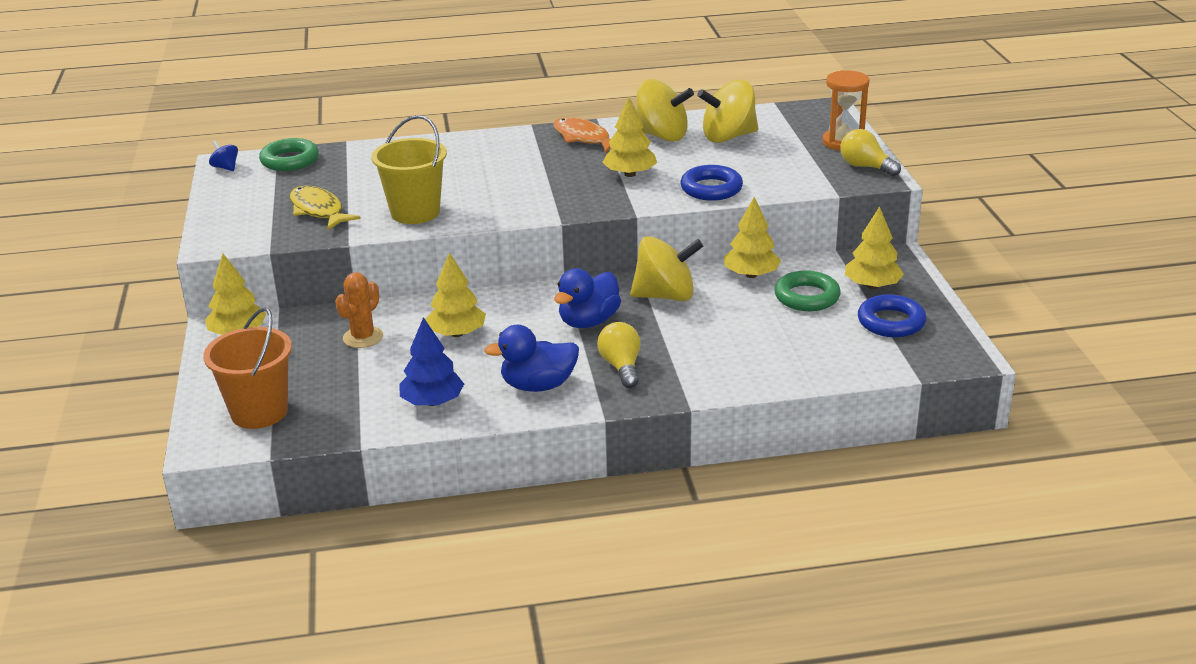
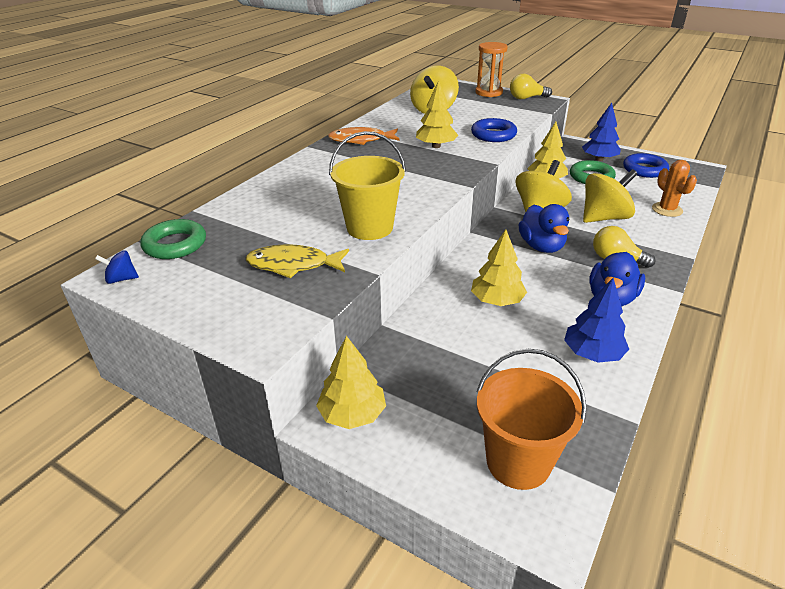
camera: 50 degrees left, 5 degrees up
(363, 337) = (449, 346): orange cactus -> orange cactus (667, 210)
(661, 136) = (399, 122): yellow spinning top -> yellow spinning top (604, 218)
(872, 286) = (599, 159): yellow tree -> blue tree

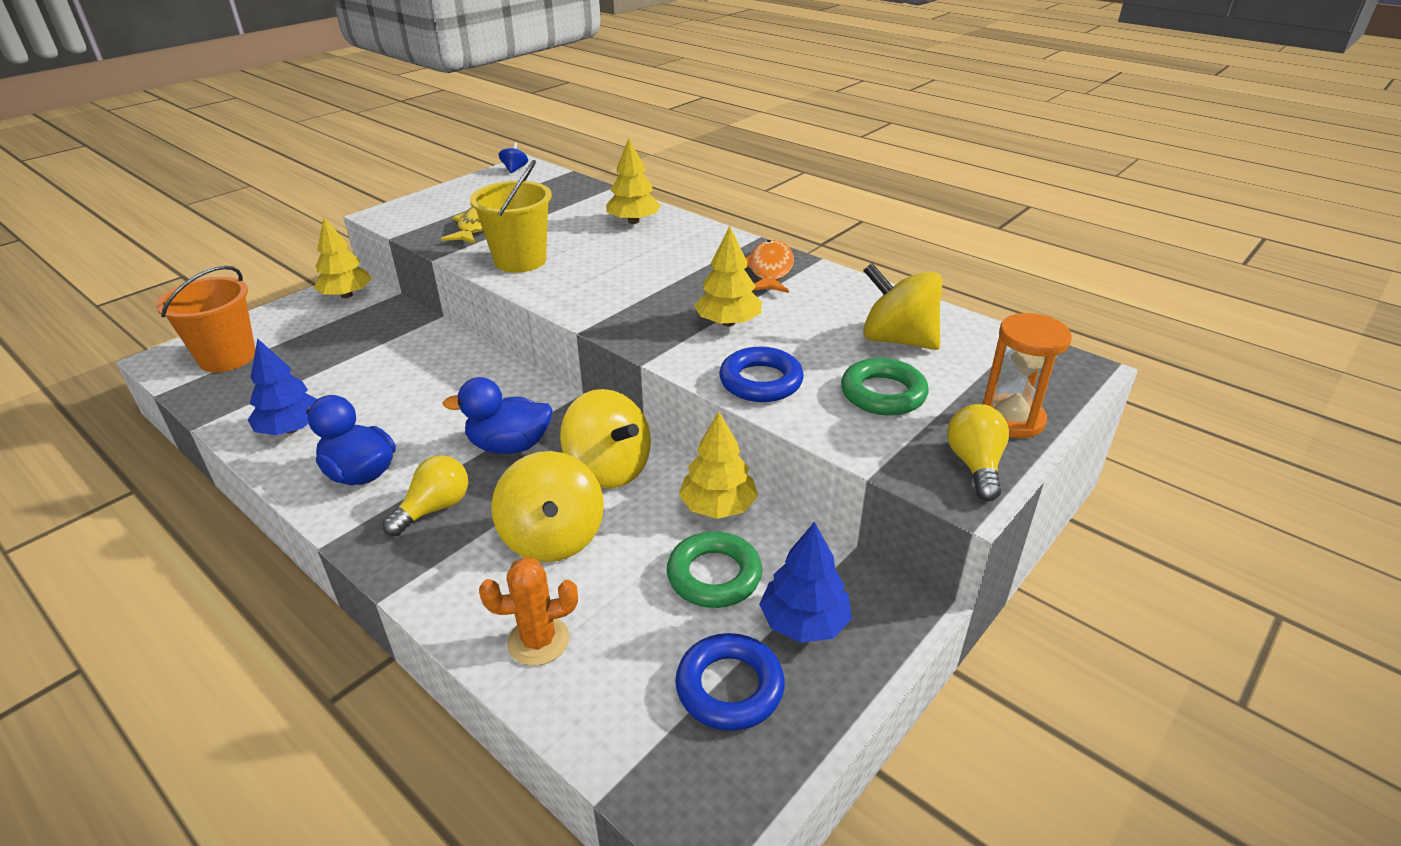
camera: 100 degrees right, 0 degrees up
(175, 244) = (555, 182): green ring -> green ring (883, 394)
(497, 301) = (424, 386): yellow tree -> yellow tree (633, 221)

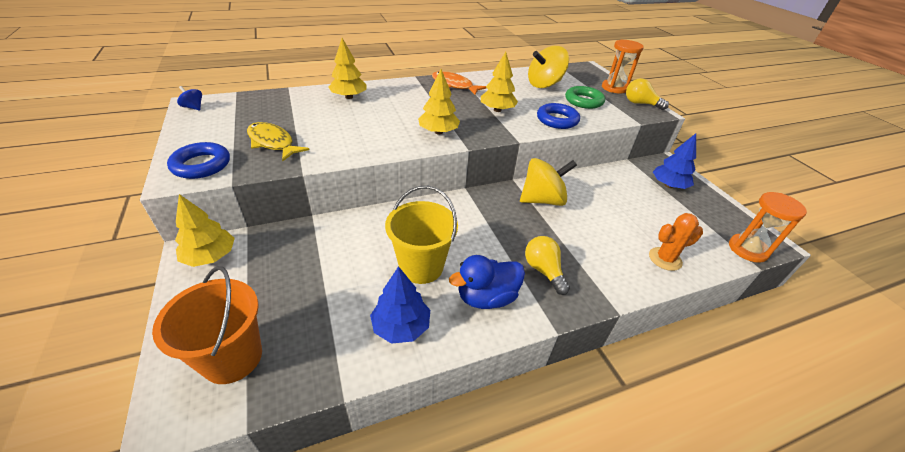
camera: 65 degrees left, 5 degrees up
(509, 446) = (499, 226): blue duck -> none
(520, 260) = (352, 143): yellow bucket -> yellow bucket (421, 267)
(538, 641) = (665, 259): orange cactus -> orange cactus turned 60 degrees clockwise
(553, 537) = (590, 233): yellow spinning top -> none
(651, 777) = (747, 249): none -> orange hourglass
(714, 576) = (635, 196): green ring -> none
(718, 507) = (588, 180): yellow tree -> yellow tree (438, 132)
(729, 687) = (701, 215): blue ring -> blue ring (201, 165)

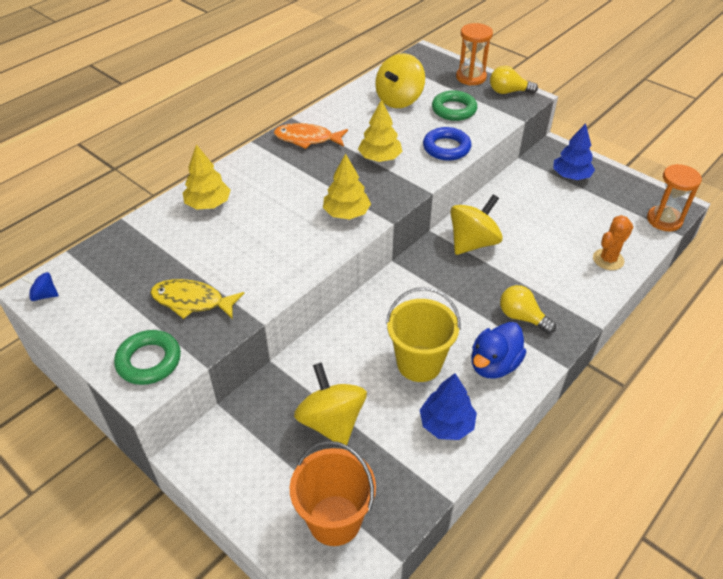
camera: 25 degrees left, 5 degrees up
(201, 165) = (149, 361): blue ring -> green ring
(210, 256) = (215, 450): yellow tree -> none
(310, 277) = (331, 422): none -> yellow spinning top

